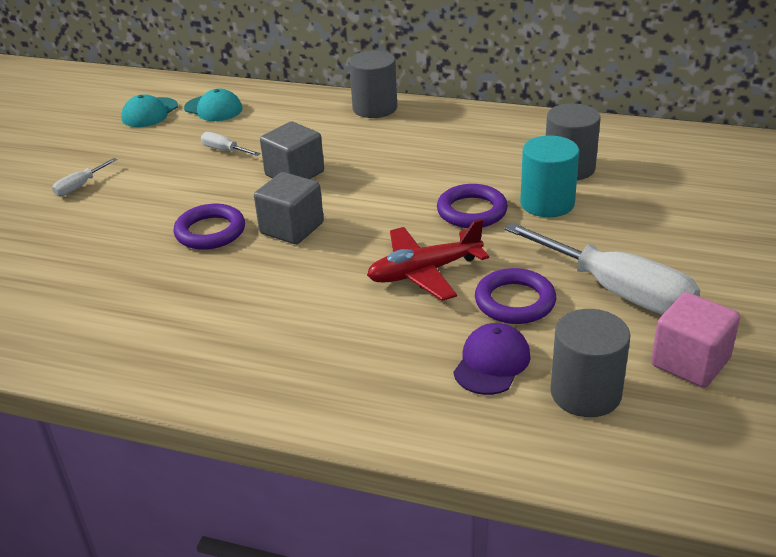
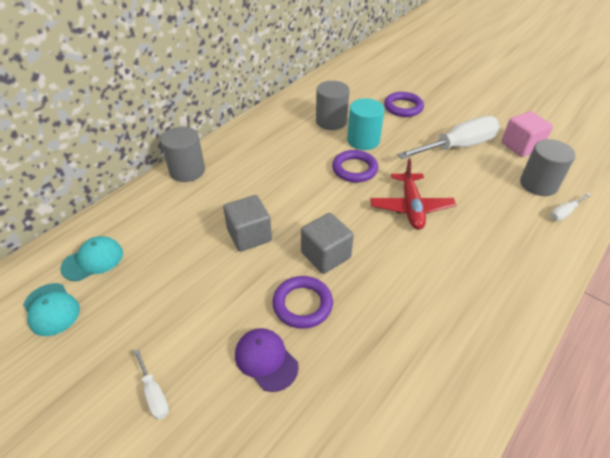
camera: 70 degrees left, 10 degrees up
(224, 150) = (177, 268): white screwdriver -> white screwdriver (564, 213)
(492, 363) = (507, 207): purple cap -> purple cap (266, 360)
(515, 301) = (454, 182): purple ring -> purple ring (403, 107)

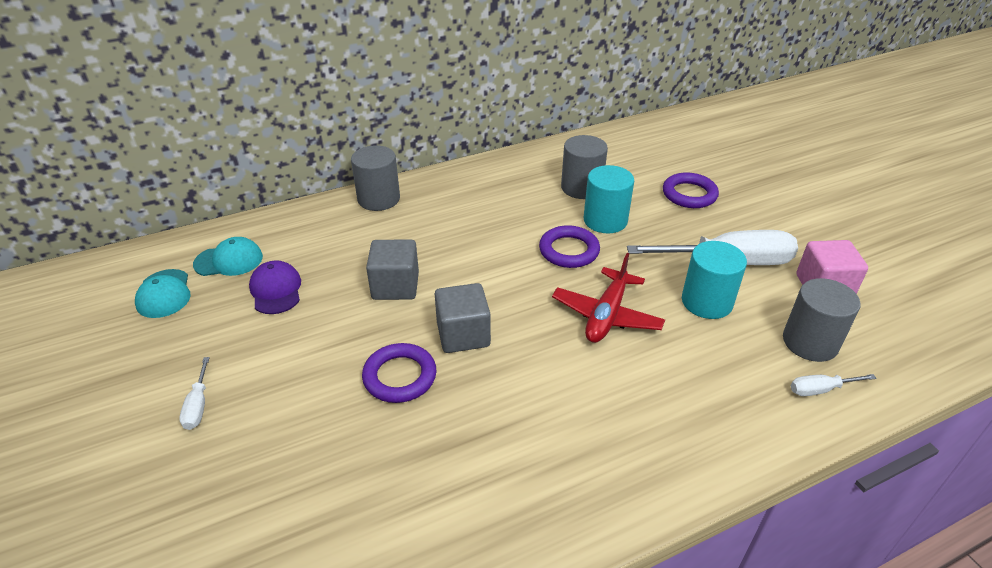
camera: 25 degrees right, 5 degrees down
(266, 360) = (322, 417): purple cap -> purple cap (276, 290)
(464, 177) = (707, 302): none -> turquoise cylinder

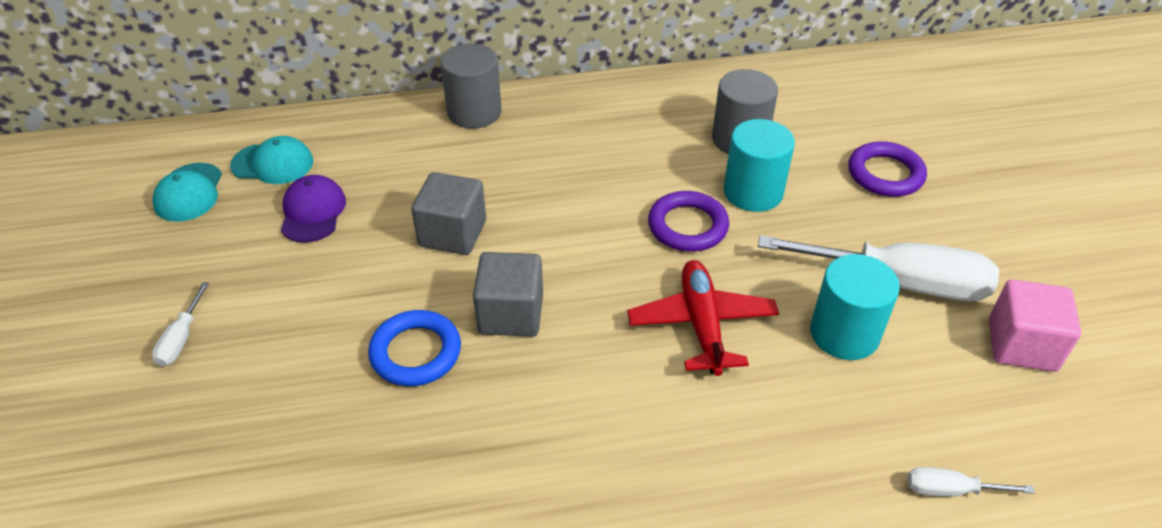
camera: 15 degrees right, 5 degrees up
(400, 376) = (416, 352): purple ring -> blue ring
(607, 315) = (702, 325): red plane -> red plane turned 135 degrees clockwise
(810, 342) = (966, 420): grey cylinder -> none

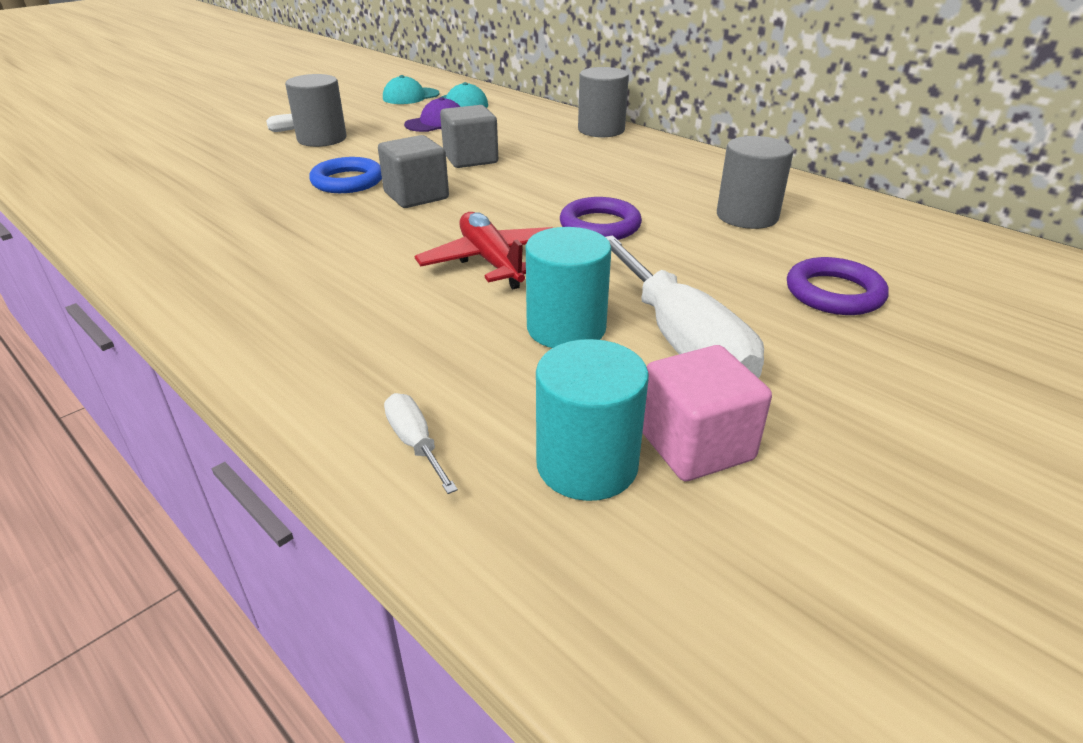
camera: 55 degrees right, 10 degrees down
(249, 327) = (322, 139): none -> grey cylinder
(702, 325) = (491, 262): red plane -> red plane turned 75 degrees counterclockwise
(753, 192) = (688, 239): turquoise cylinder -> turquoise cylinder (587, 464)

